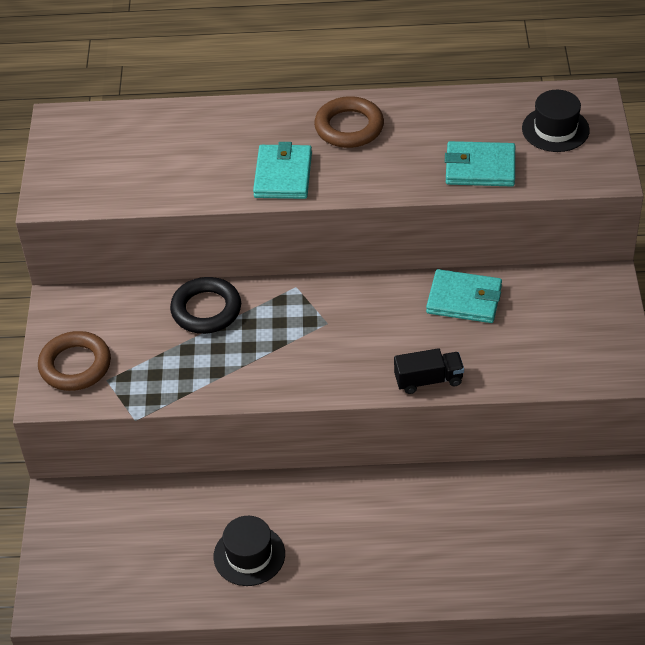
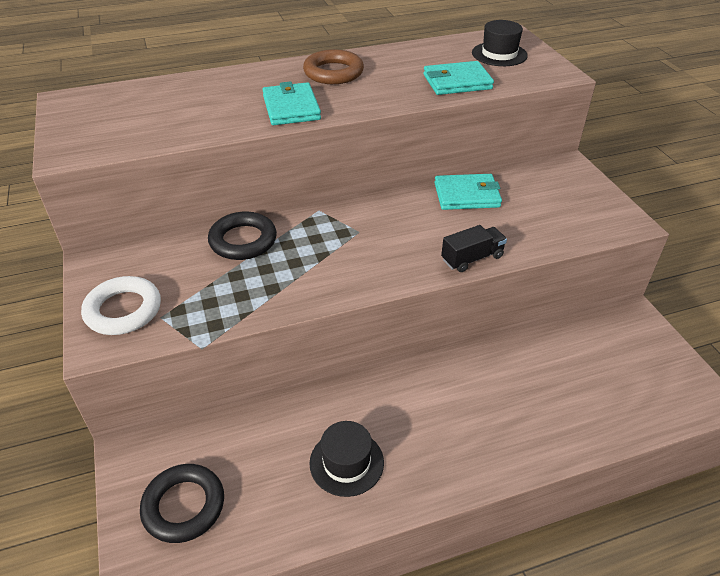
camera: 20 degrees left, 5 degrees down
(75, 365) = (123, 310): brown ring -> white ring
(95, 557) = (184, 506): none -> black ring

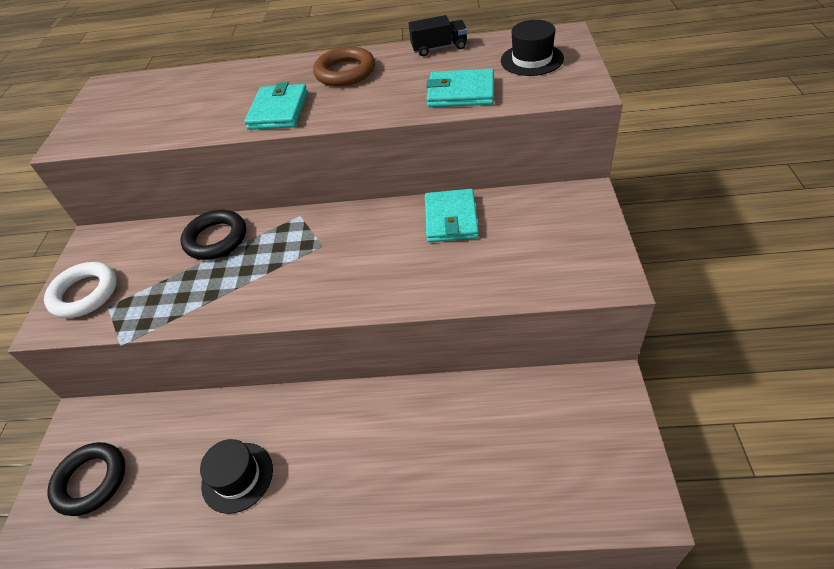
camera: 25 degrees right, 5 degrees up
(466, 195) = (451, 219): turquoise wallet -> turquoise wallet turned 75 degrees clockwise
(472, 258) = (412, 295): black truck -> black truck (439, 48)

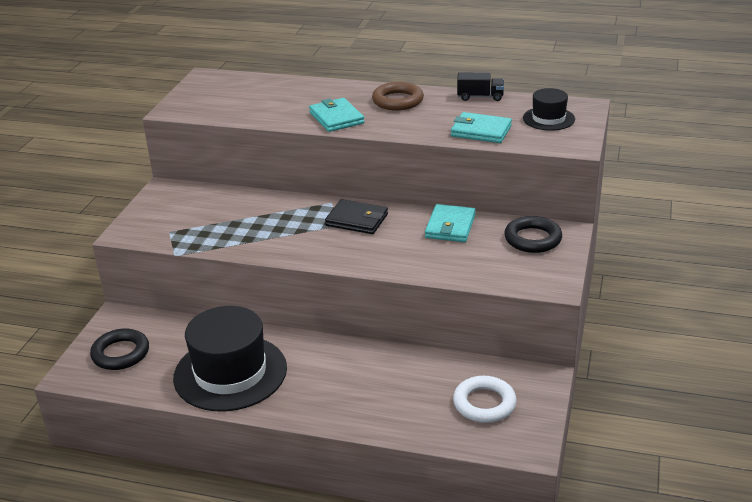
camera: 10 degrees right, 15 degrees down
(84, 293) = (153, 220): white ring -> white ring (484, 403)
(216, 239) = (260, 205): black ring -> black ring (532, 239)
(237, 477) = (230, 373): black hat -> black hat, size x1.98
(278, 111) = (336, 118): turquoise wallet -> turquoise wallet turned 45 degrees counterclockwise
(338, 234) = (357, 220): none -> black wallet

